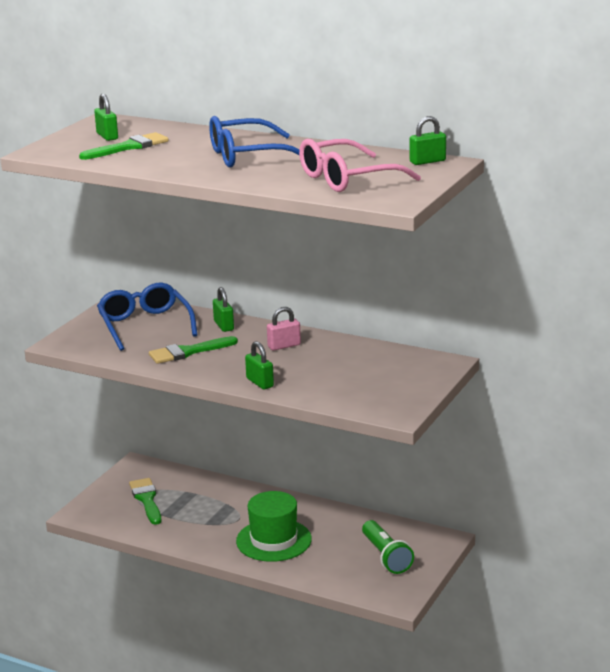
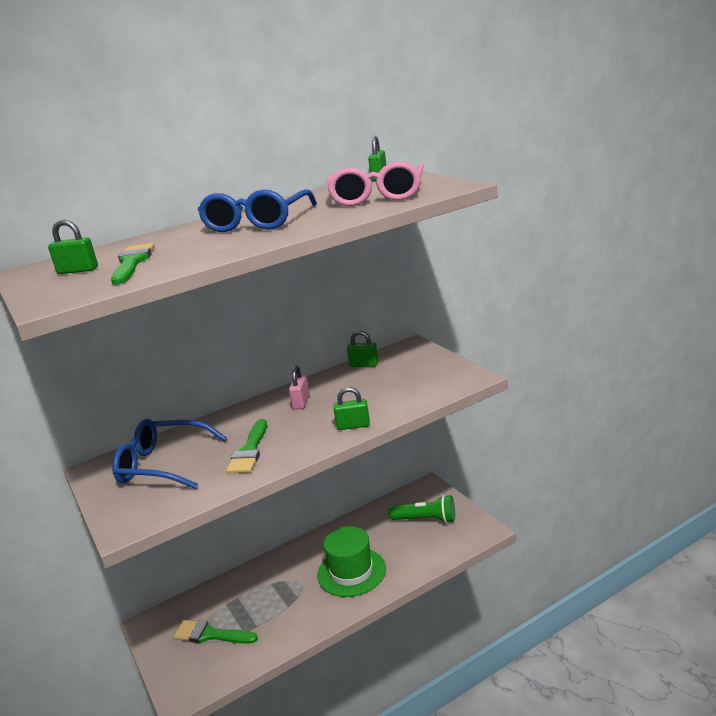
camera: 55 degrees left, 0 degrees up
(224, 325) = (225, 423): green padlock -> green padlock (364, 365)

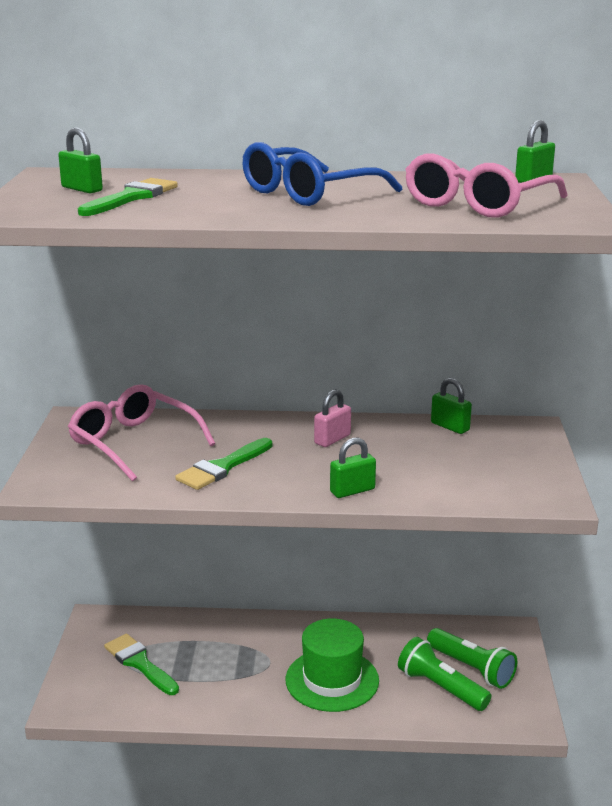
camera: 30 degrees right, 0 degrees up
(163, 464) = (134, 443): blue glasses -> pink glasses
(353, 426) = (352, 491): green padlock -> green padlock turned 60 degrees counterclockwise
(419, 540) = (440, 688): none -> green flashlight

